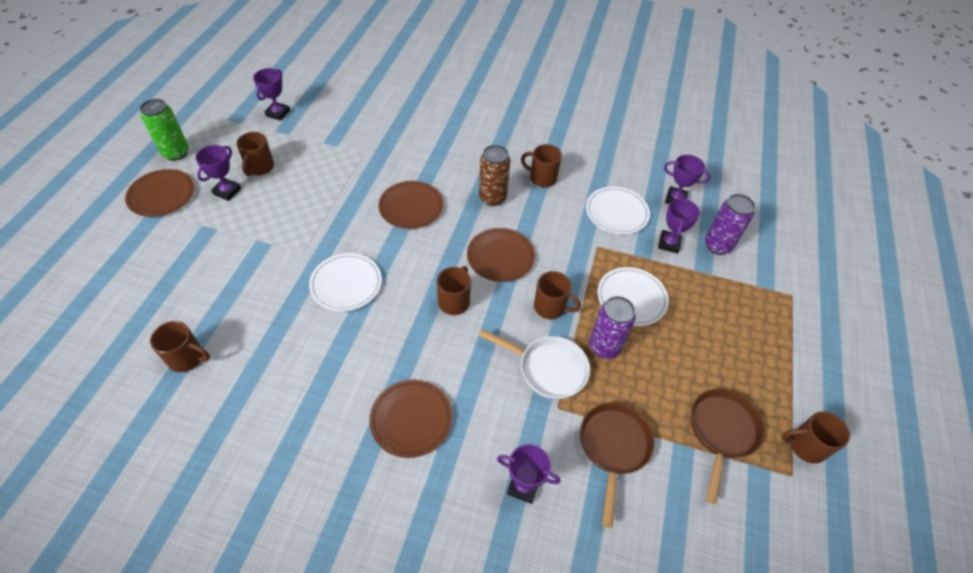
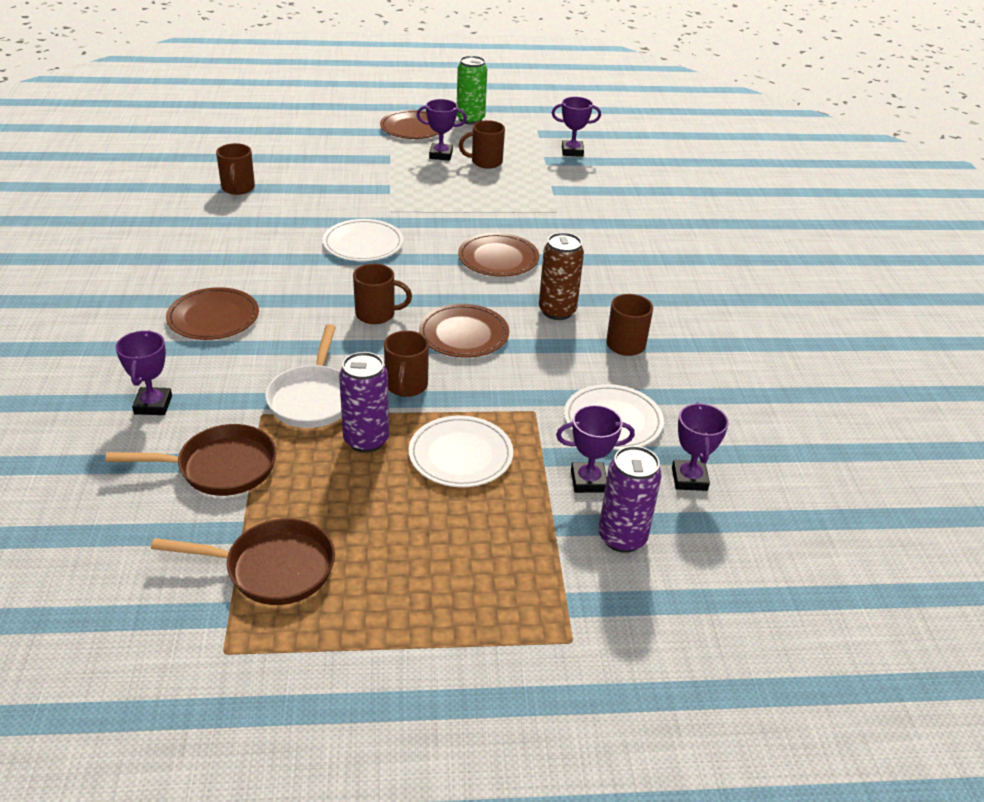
camera: 70 degrees right, 15 degrees down
(805, 446) = (277, 668): brown mug -> none

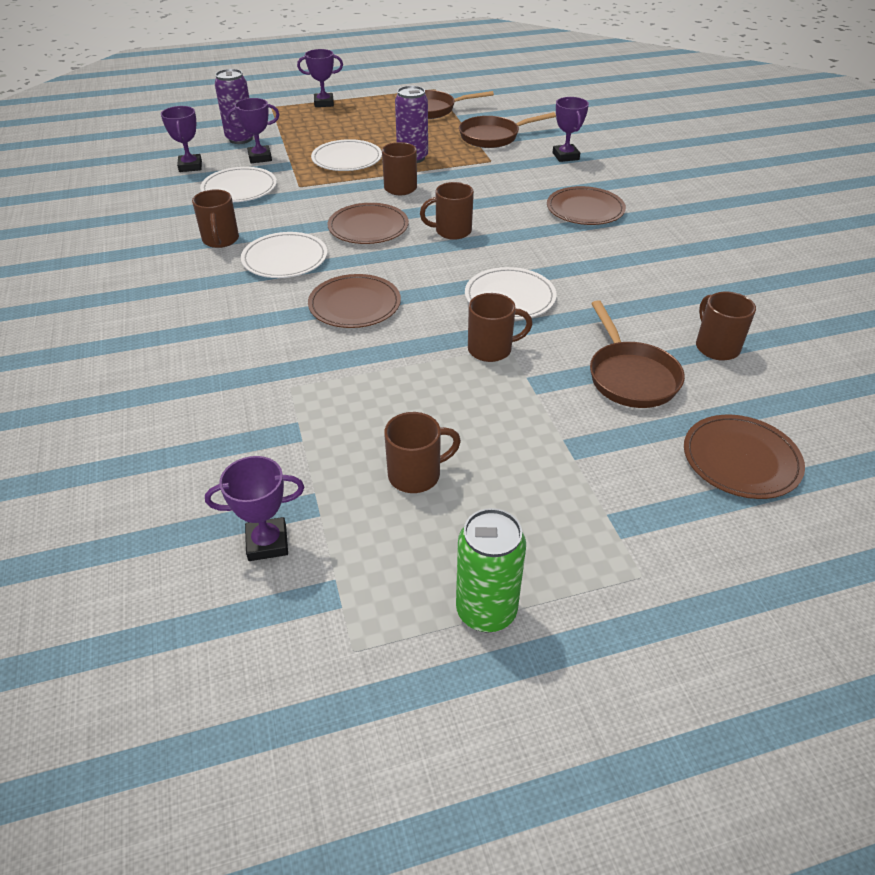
camera: 170 degrees right, 5 degrees up
(313, 398) = (463, 172): white pan -> none
(318, 182) = (630, 377): none -> brown pan
(403, 211) = (491, 349): none -> brown mug
(413, 128) = (580, 548): brown plate -> brown plate (741, 459)
(441, 155) = (495, 477): purple trophy -> purple trophy (324, 103)
(557, 311) = (285, 259): brown can -> white plate

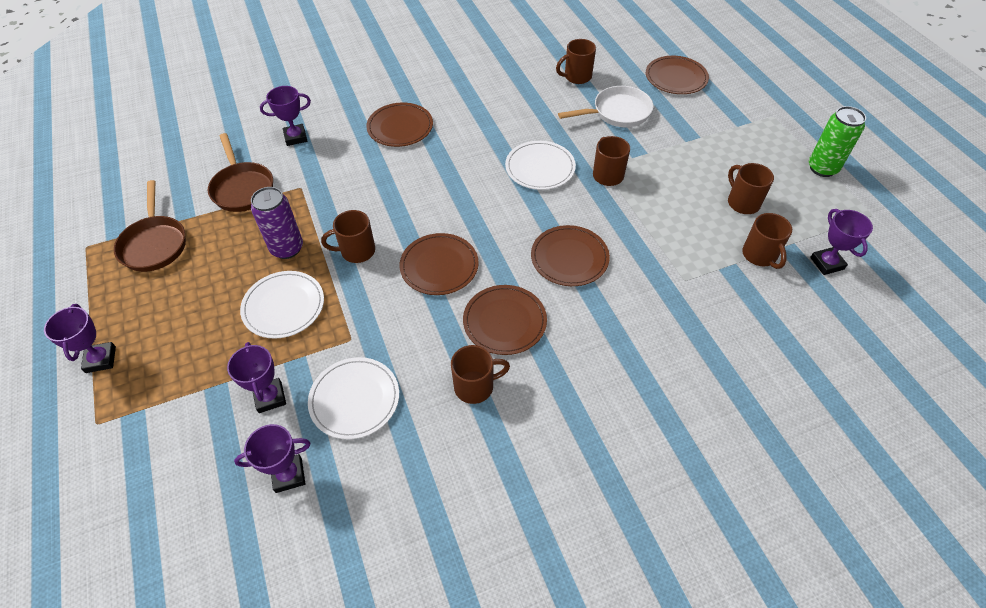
camera: 95 degrees left, 10 degrees up
(240, 139) = (206, 435): purple can -> none
(285, 259) = (504, 321): white plate -> brown plate
(452, 231) = (443, 206): brown mug -> brown mug (760, 255)
(630, 377) = (617, 112): brown pan -> white pan

